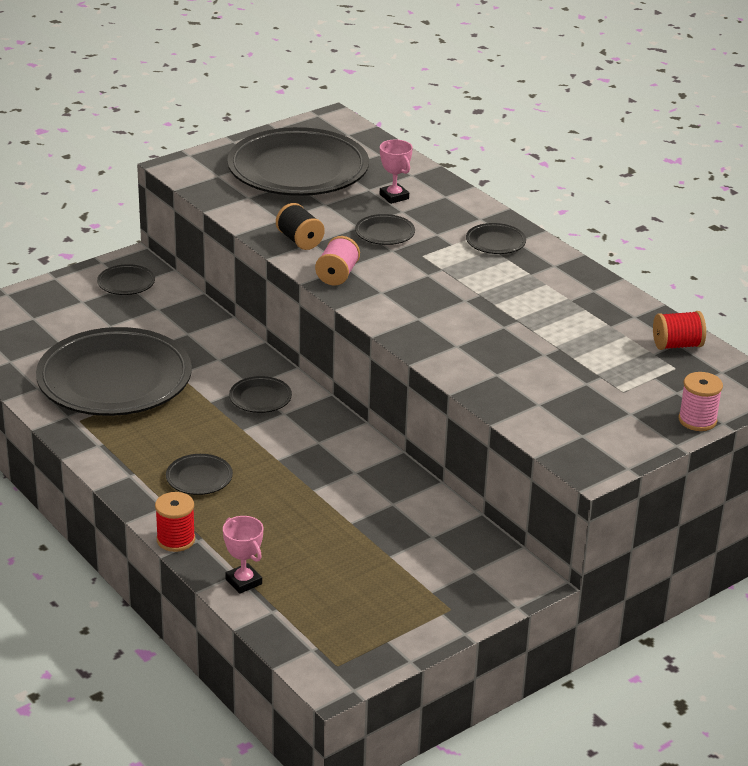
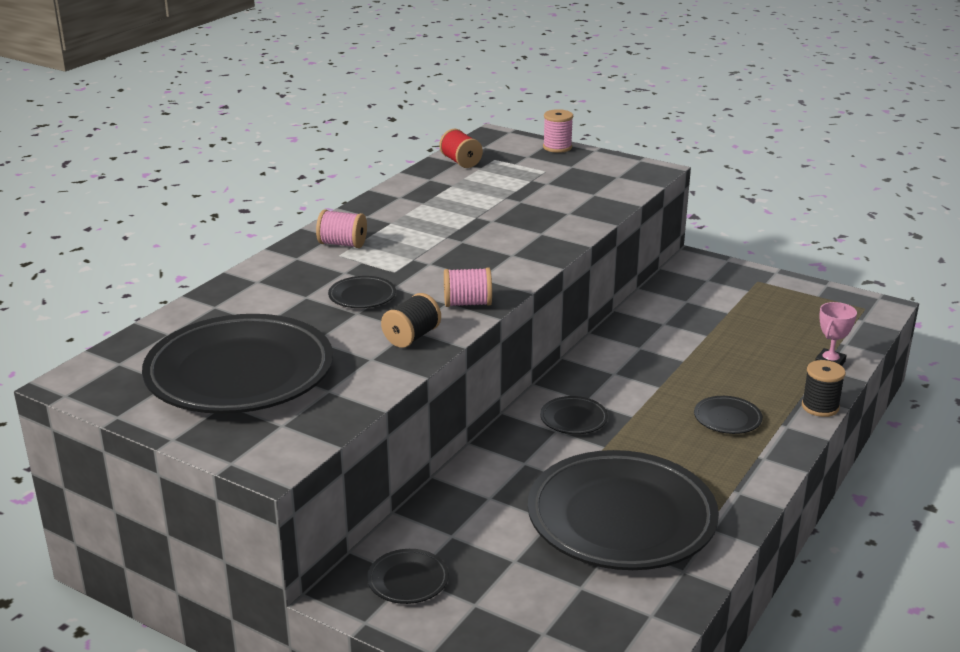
camera: 110 degrees left, 5 degrees down
(176, 540) = (820, 407): red spool -> black spool
(394, 196) = (274, 306): pink trophy -> none
(495, 242) = (342, 244): black plate -> pink spool

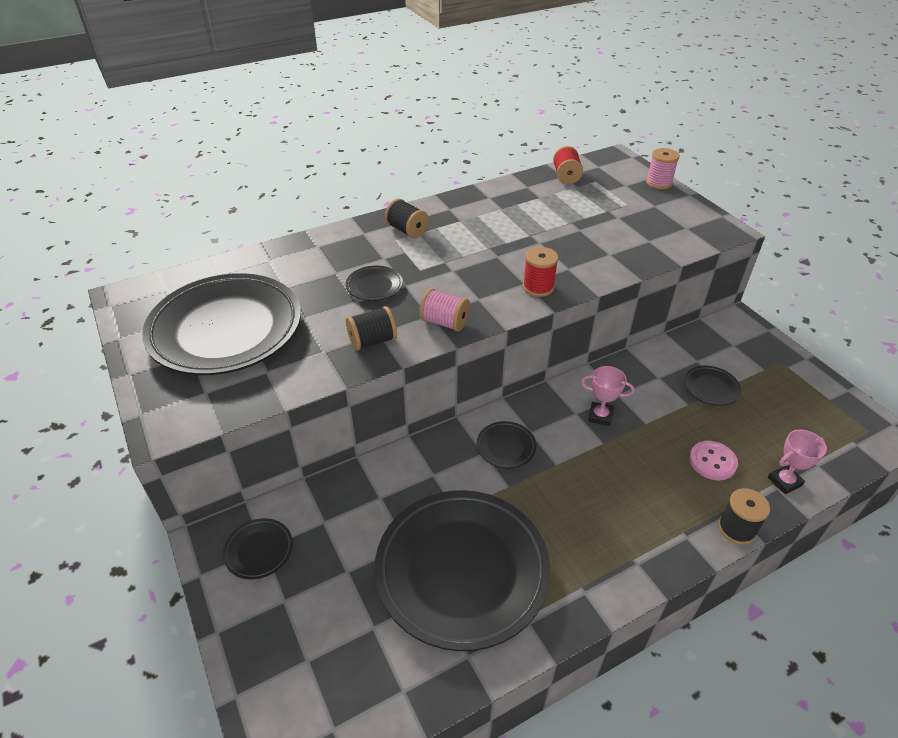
camera: 30 degrees right, 15 degrees up
(342, 244) = (407, 230): pink spool -> black spool
(528, 254) = (538, 287): none -> red spool
(638, 368) = (600, 416): none -> pink trophy
(727, 419) = (637, 504): black plate -> black plate (711, 388)
(762, 369) = (712, 461): none -> pink button

